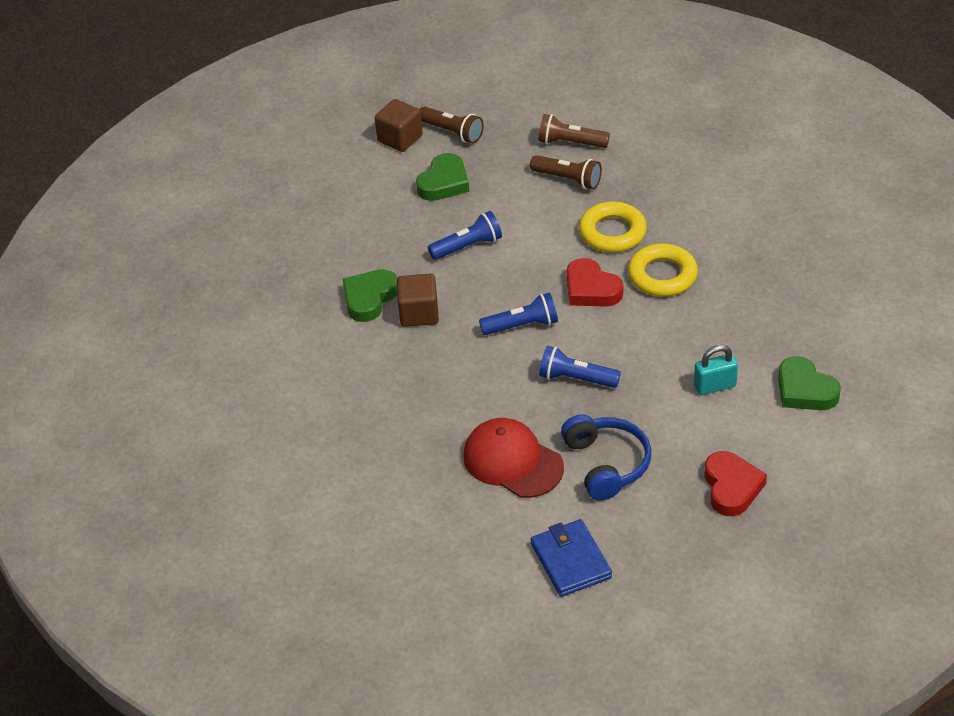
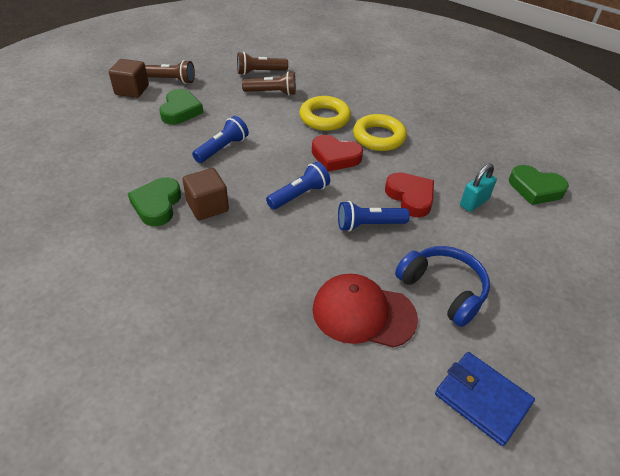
camera: 30 degrees left, 0 degrees up
(731, 487) = (552, 278): red heart -> red heart (410, 197)

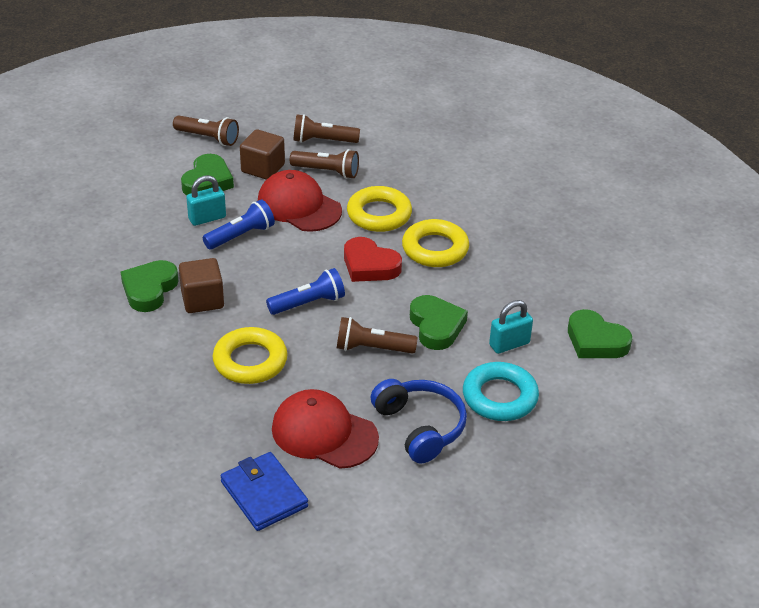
camera: 15 degrees right, 5 degrees down
(132, 90) = (158, 146): brown cube -> brown cube (263, 168)
(189, 139) = (207, 218): none -> turquoise padlock
(260, 120) = (299, 206): none -> red cap
(269, 255) = (250, 361): none -> yellow ring
(368, 225) = (372, 348): blue flashlight -> brown flashlight
(410, 197) = (436, 326): red heart -> green heart
(482, 399) = (404, 527): blue wallet -> blue wallet (264, 494)
(492, 249) = (499, 397): none -> turquoise ring

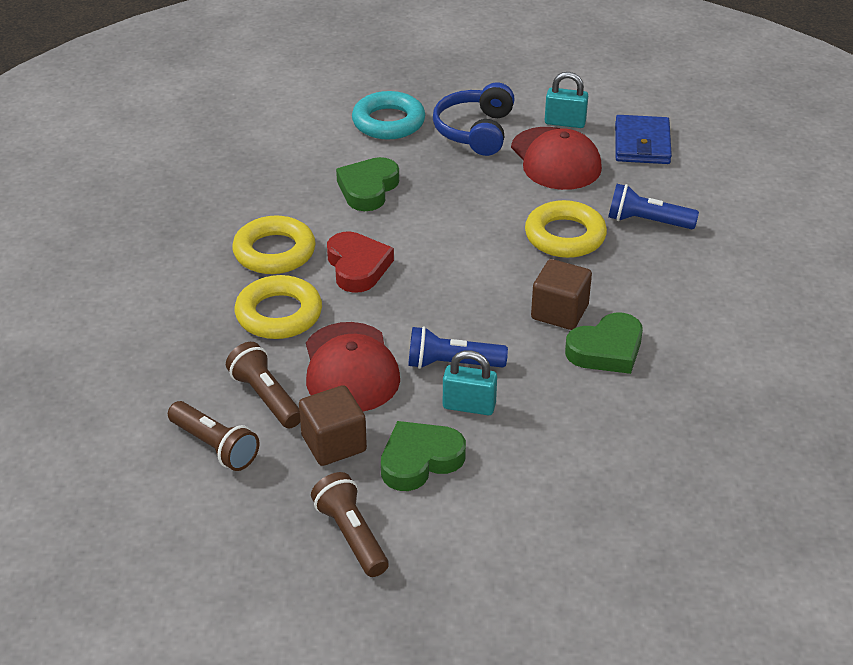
camera: 140 degrees left, 0 degrees up
(308, 303) = (458, 260): blue flashlight -> blue flashlight (647, 221)
(372, 348) = (445, 197): brown flashlight -> none
(509, 344) = (328, 149): turquoise padlock -> turquoise padlock (565, 122)
(595, 341) = (257, 121): green heart -> none

